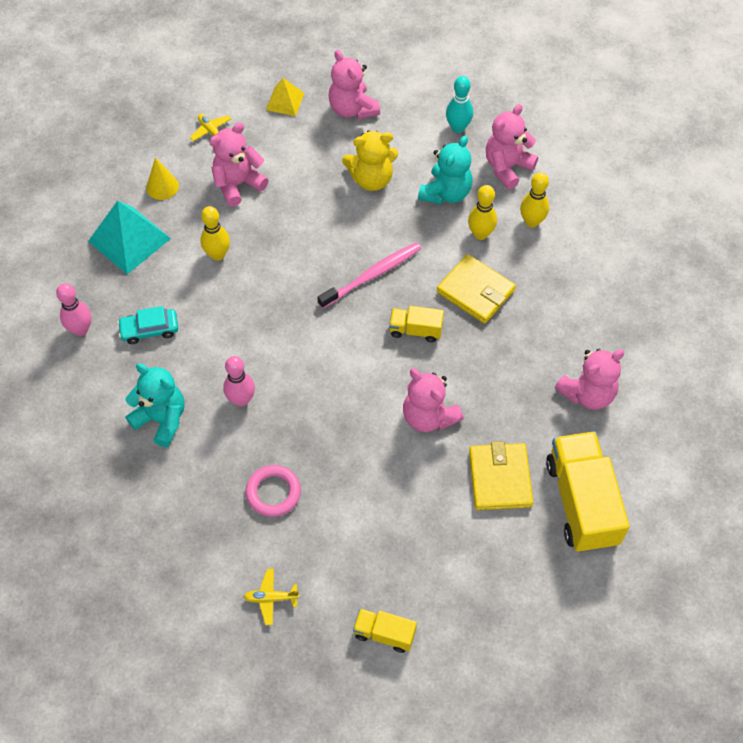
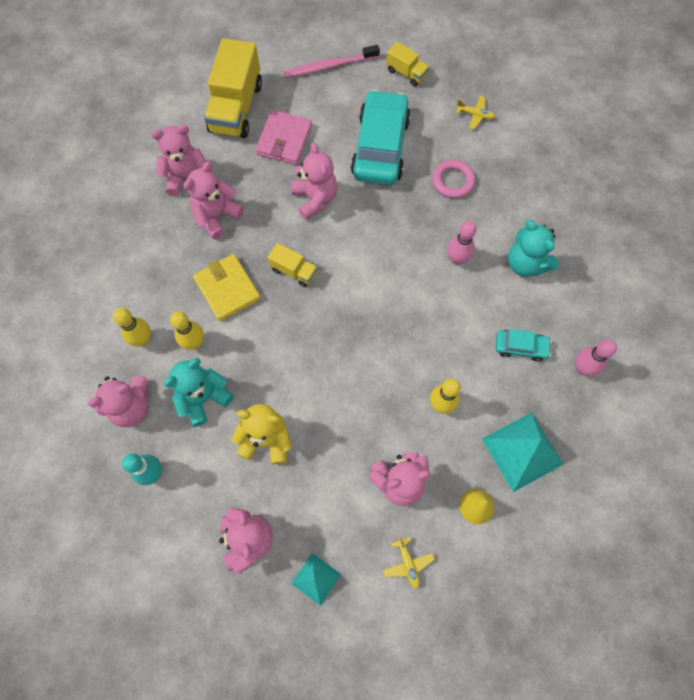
camera: 160 degrees left, 10 degrees up
(285, 101) = (316, 578): yellow pyramid -> turquoise pyramid
(372, 275) = (308, 334): pink toothbrush -> pink toothbrush (329, 66)
(378, 509) = (380, 147): none -> turquoise car
(500, 478) = (284, 140): yellow wallet -> pink wallet
(528, 361) = (217, 216): none -> pink teddy bear

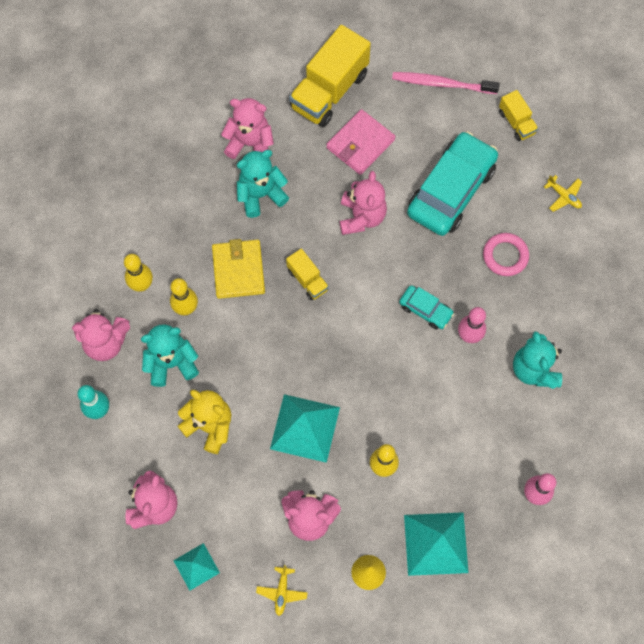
camera: 25 degrees right, 0 degrees up
(217, 216) = (261, 195): pink teddy bear -> turquoise teddy bear
(354, 402) = (305, 428): none -> turquoise pyramid
(520, 347) = (485, 448): turquoise car -> turquoise car (425, 310)

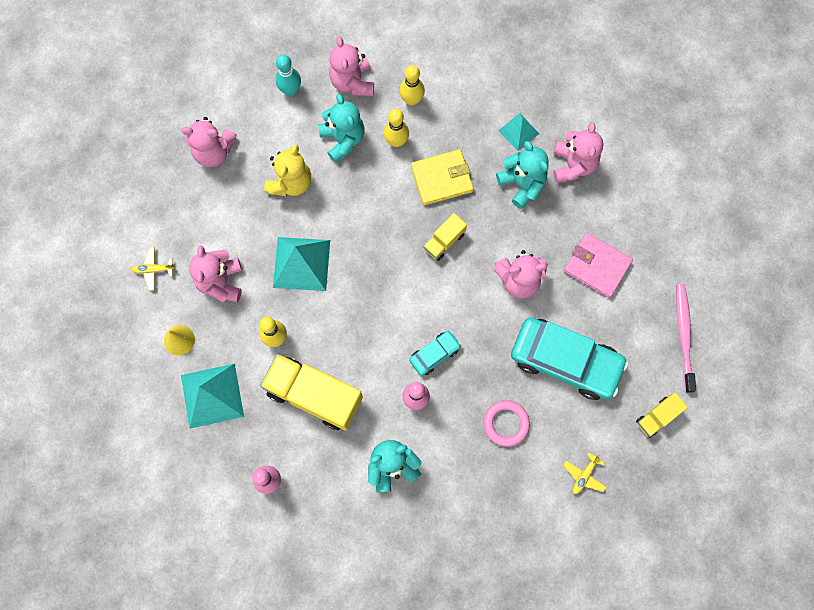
camera: 80 degrees right, 5 degrees up
(196, 566) = (167, 196): turquoise pyramid -> turquoise pyramid (518, 131)
(329, 91) = (648, 227): yellow truck -> yellow truck (314, 395)
(425, 310) = (434, 354): turquoise car -> turquoise car turned 150 degrees counterclockwise

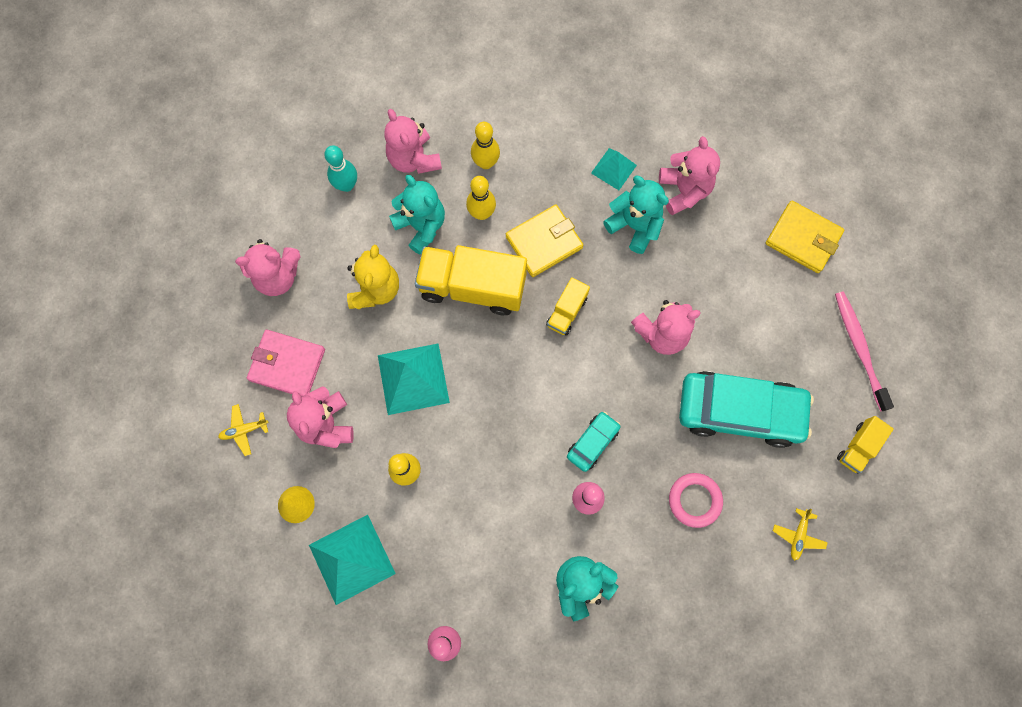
camera: 15 degrees left, 0 degrees up
(314, 395) = (469, 526): yellow truck -> yellow truck (472, 287)
(597, 266) = (742, 296): pink wallet -> pink wallet (287, 364)
(663, 231) = (803, 238): none -> yellow wallet

